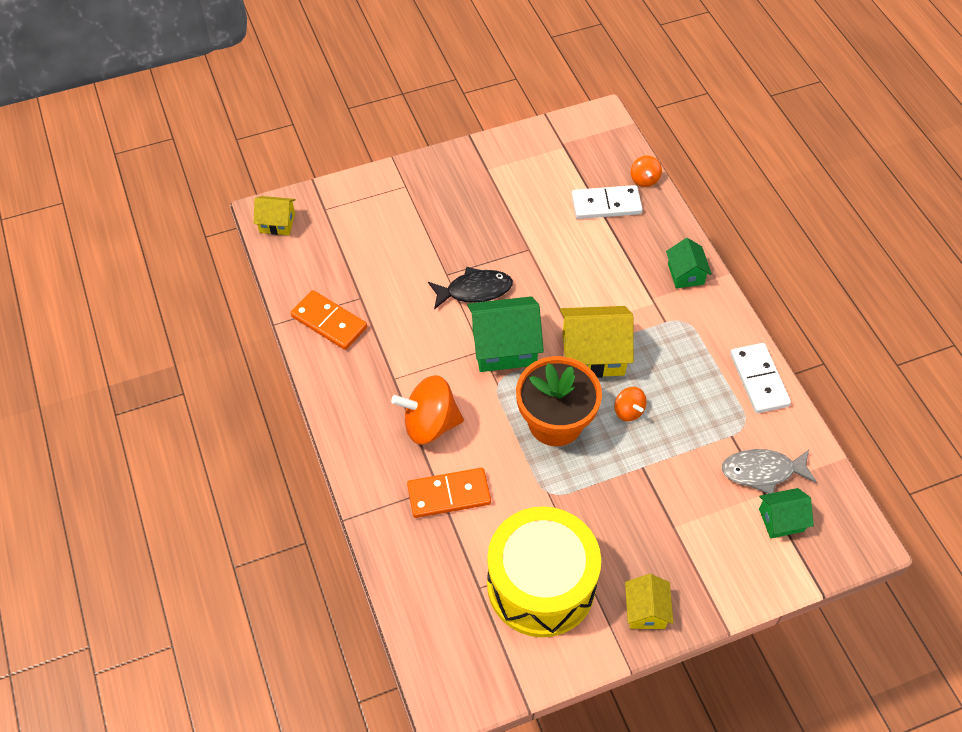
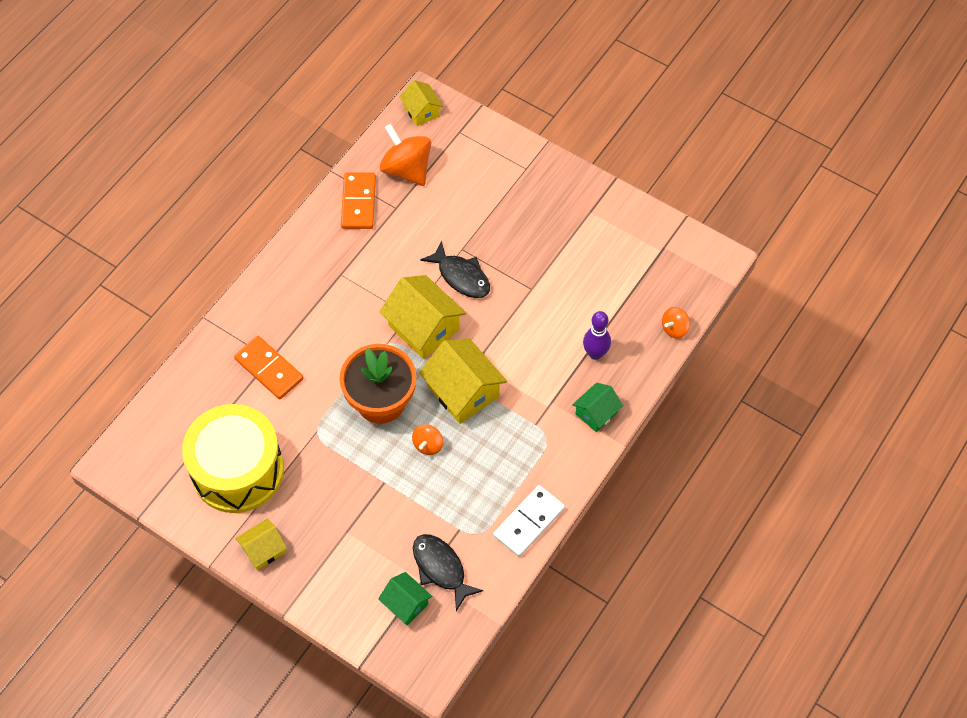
camera: 55 degrees right, 5 degrees up
(430, 424) = (318, 321): orange spinning top -> orange spinning top (407, 169)
(504, 347) = (423, 327): green house -> yellow house
(606, 205) = (623, 316): white domino -> none
(627, 242) = (595, 353): none -> purple bowling pin
(762, 472) = (441, 568): grey fish -> black fish

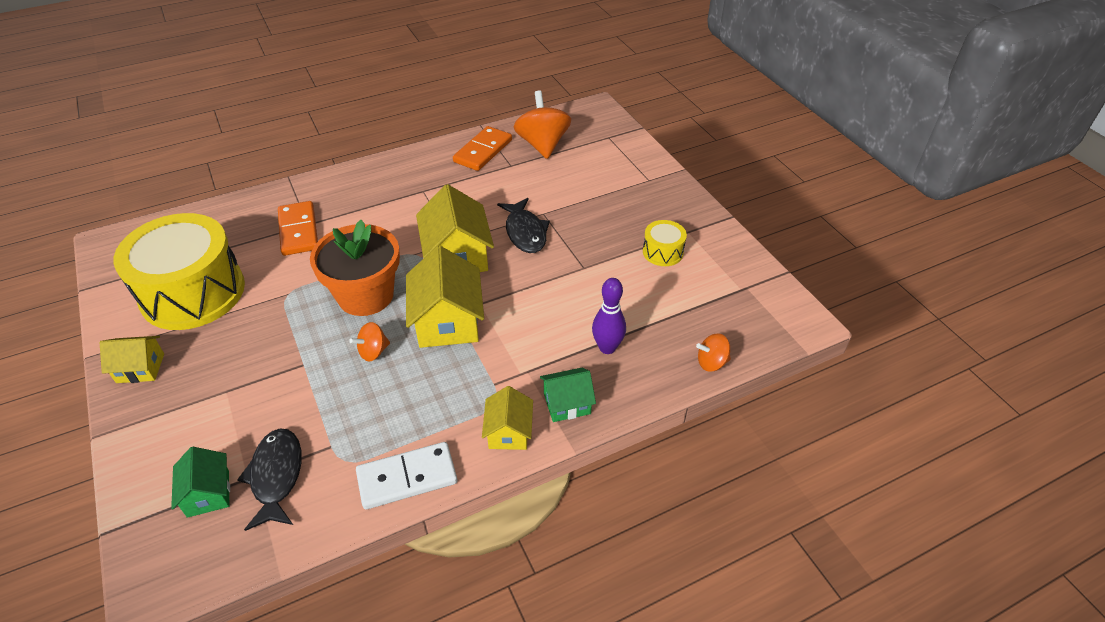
camera: 30 degrees right, 15 degrees down
(421, 111) = (587, 115): yellow house -> yellow house (509, 432)
(583, 243) = (663, 252): none -> yellow drum

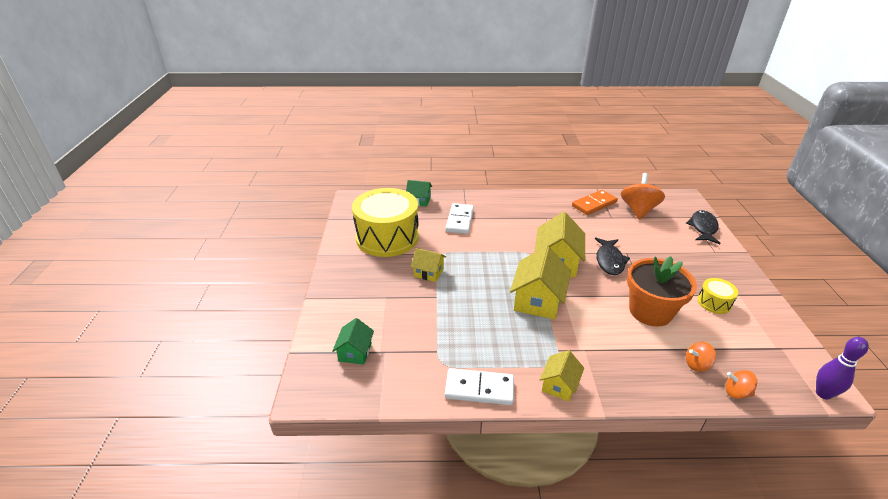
camera: 25 degrees right, 10 degrees down
(140, 368) = (344, 269): yellow house -> yellow house (428, 272)
(276, 476) = (397, 357): black fish -> black fish (703, 228)
(299, 231) = (460, 220): orange domino -> white domino
(365, 295) = (488, 269): orange flower pot -> orange flower pot (650, 311)
(373, 352) = (482, 303): orange spinning top -> orange spinning top (697, 364)
(567, 403) = (608, 381): green house -> green house (419, 200)
(607, 348) = (651, 354): purple bowling pin -> purple bowling pin (823, 394)

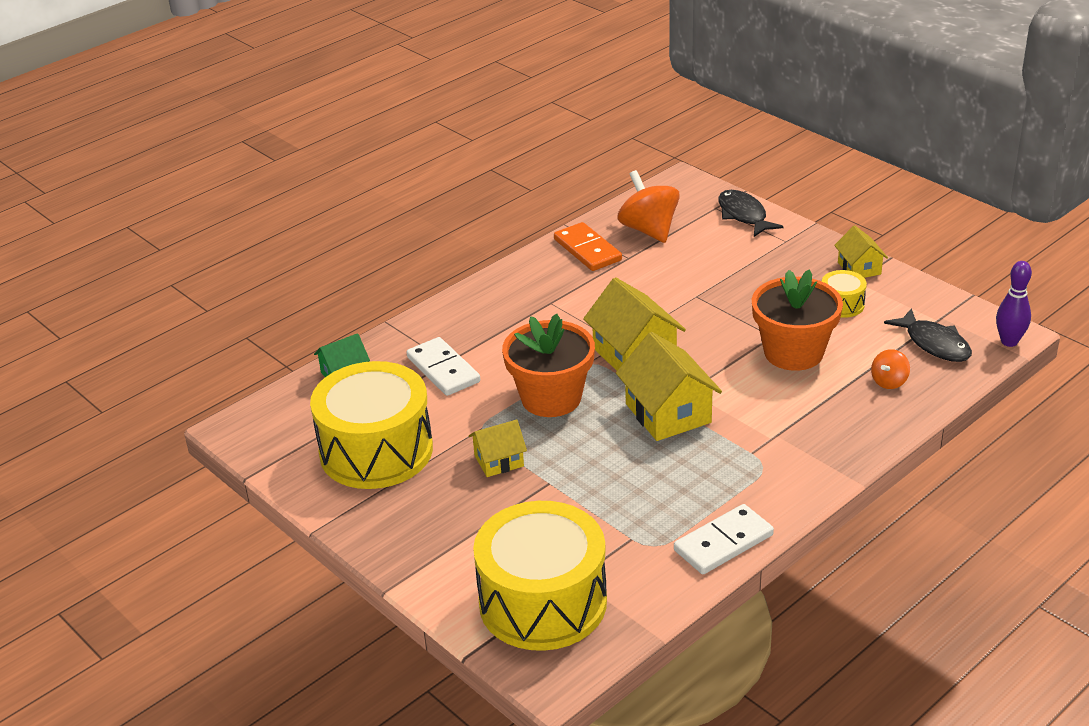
camera: 40 degrees left, 0 degrees up
(355, 352) = (543, 602): green house -> yellow drum
(490, 259) = (551, 398): none -> orange flower pot
(559, 385) = (793, 486): yellow house -> yellow house (859, 268)
(594, 204) = (587, 250): orange domino -> orange domino turned 45 degrees counterclockwise
(609, 261) = (690, 317): black fish -> black fish (934, 344)
(736, 392) = (945, 387): orange spinning top -> none

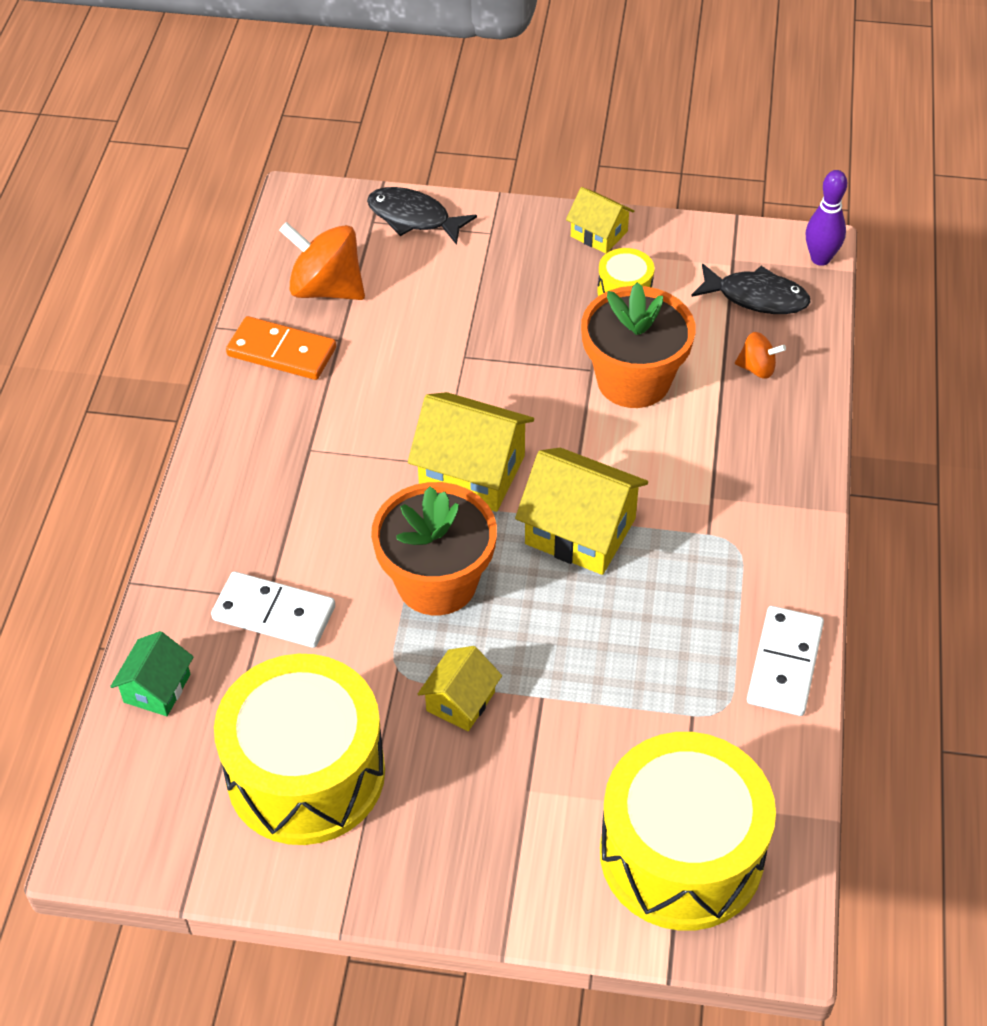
camera: 40 degrees left, 15 degrees up
(889, 382) = (757, 368): orange spinning top -> orange spinning top turned 75 degrees counterclockwise

